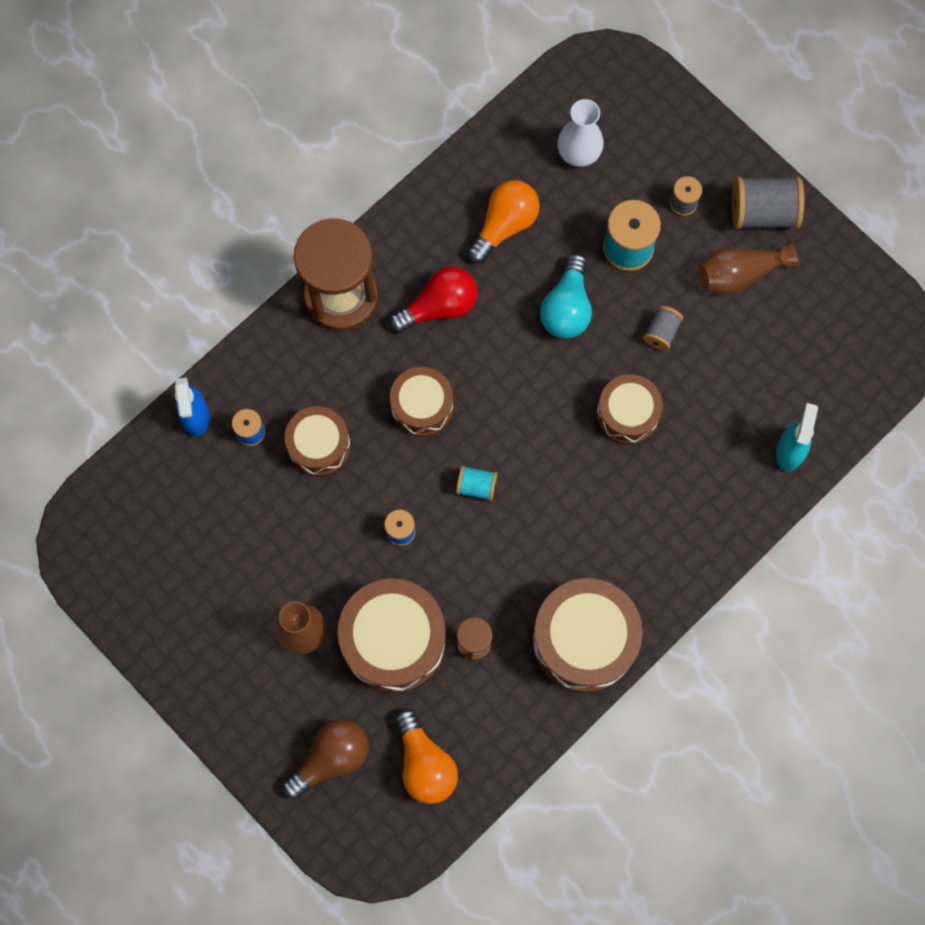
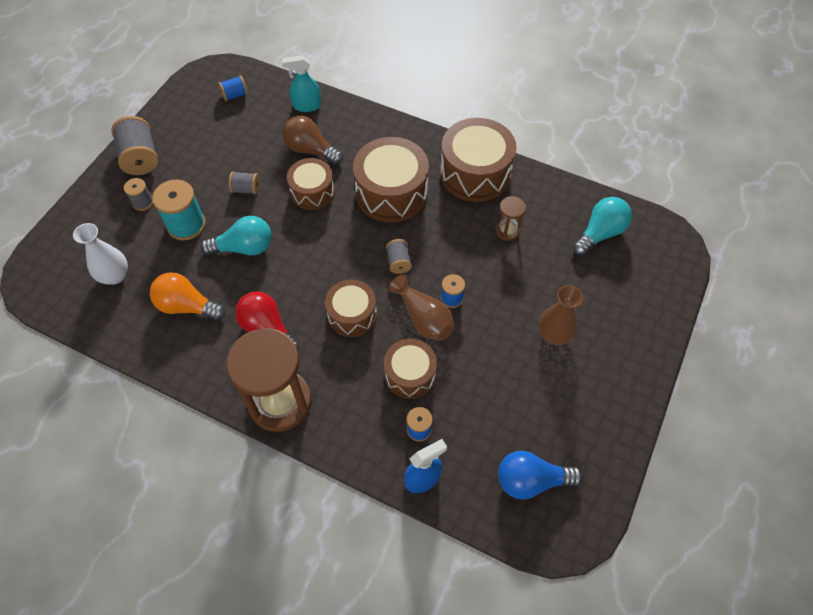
camera: 110 degrees left, 15 degrees down
(147, 527) = (531, 480): none -> blue light bulb
(331, 758) = (628, 288): brown light bulb -> brown light bulb (311, 150)
(393, 640) = (530, 277): brown drum -> brown drum (391, 193)
(424, 763) = (600, 233): orange light bulb -> turquoise light bulb
(476, 486) = (398, 262): turquoise spool -> grey spool
(739, 274) = (191, 159): brown vase -> brown vase (423, 318)
(843, 358) = (235, 95): none -> blue spool

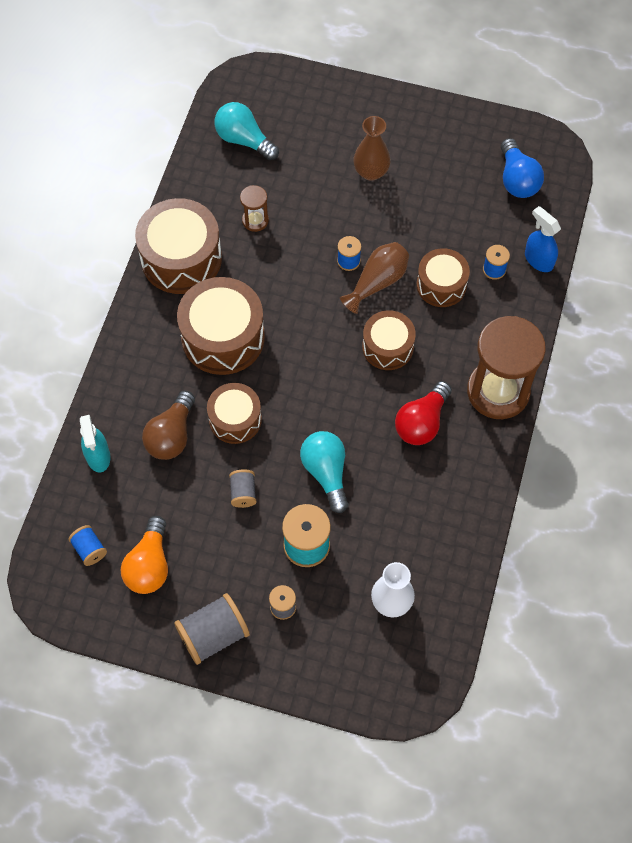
camera: 100 degrees left, 5 degrees up
(187, 306) = (413, 510): orange light bulb -> orange light bulb (149, 565)
(398, 262) = (315, 315): grey spool -> none

